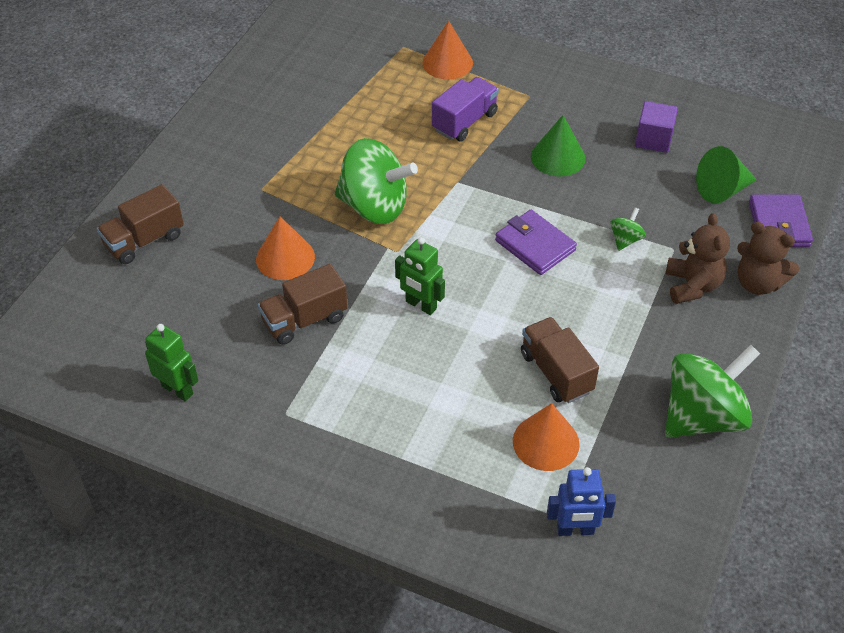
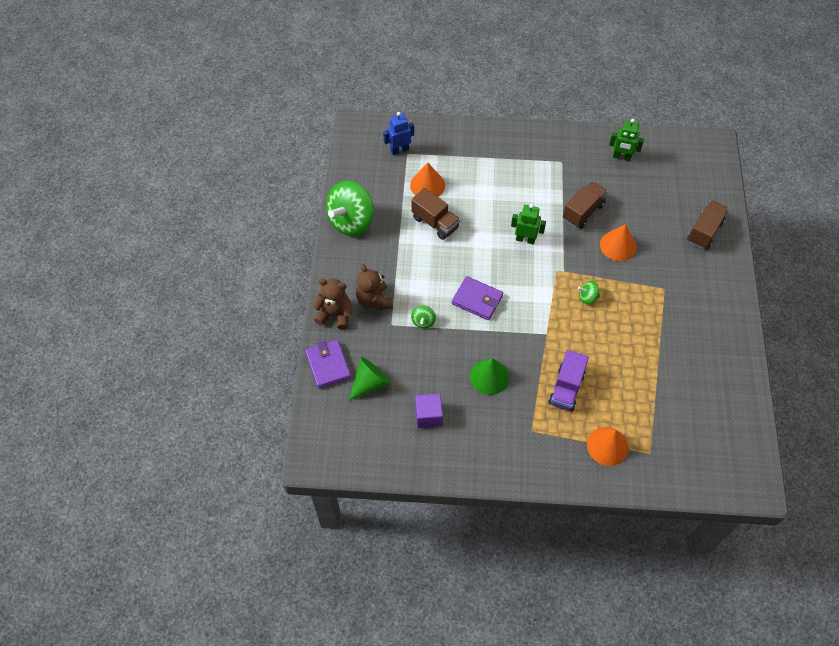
camera: 160 degrees right, 10 degrees up
(374, 207) = (587, 297): green spinning top -> green spinning top, size x0.43

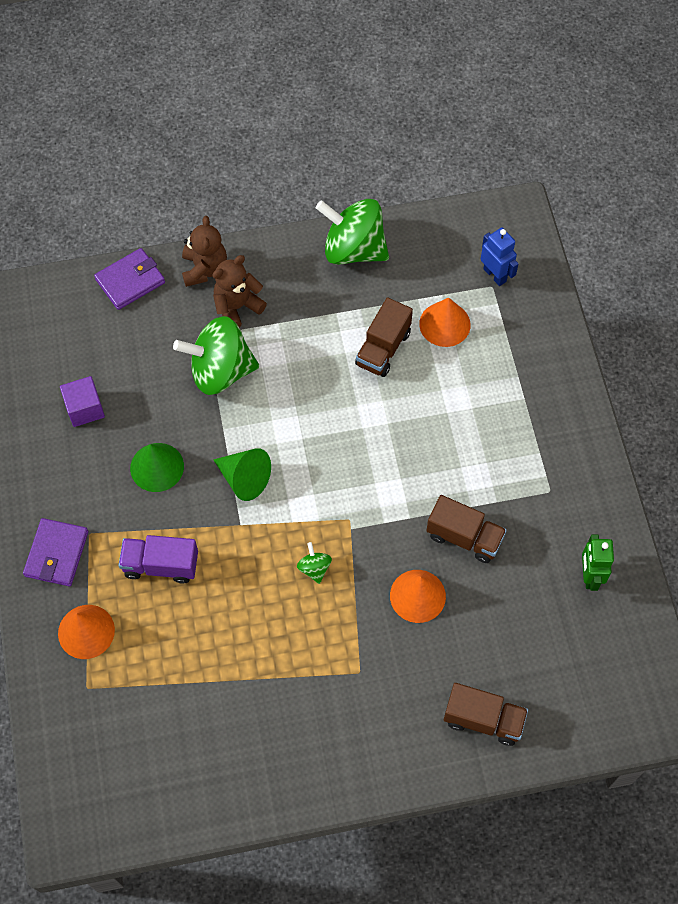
camera: 75 degrees right, 5 degrees up
(370, 383) = (116, 333): green cone -> green cone (244, 478)
(423, 321) = (220, 371): green spinning top -> green spinning top, size x2.35
(477, 300) = (271, 428): purple wallet -> purple wallet (57, 554)
(525, 239) = (390, 468): green robot -> none

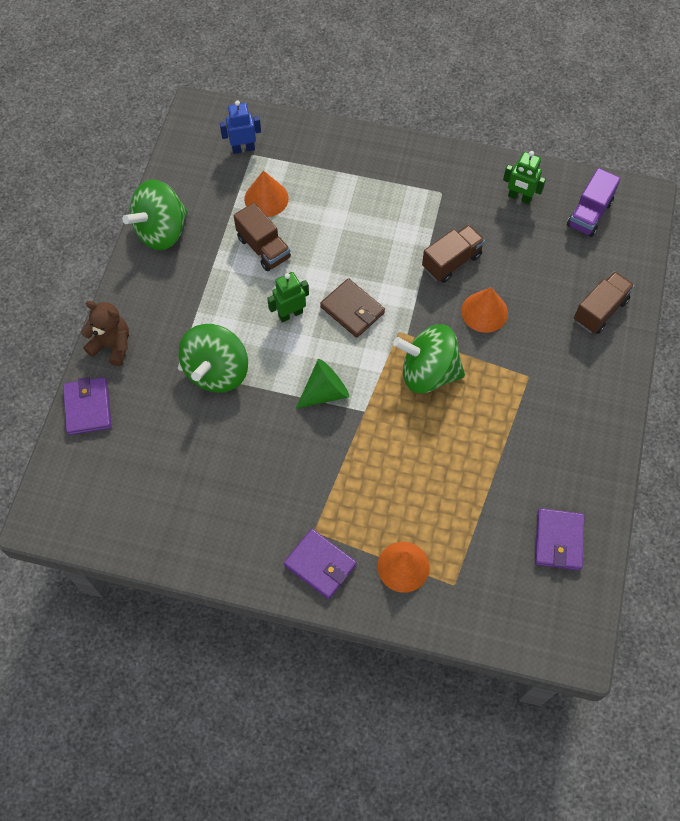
camera: 65 degrees left, 0 degrees up
(85, 409) = (193, 491): purple cube -> none
(157, 467) = (280, 454): green cone -> none
(161, 565) = (371, 485): purple truck -> purple truck (589, 214)
(178, 775) = (558, 540): none -> purple wallet
(237, 307) = (164, 335): brown teddy bear -> none
(314, 568) = (428, 372): green spinning top -> green spinning top, size x2.35
(318, 407) = (290, 314): none -> green robot
(352, 463) = (352, 310): none -> brown wallet

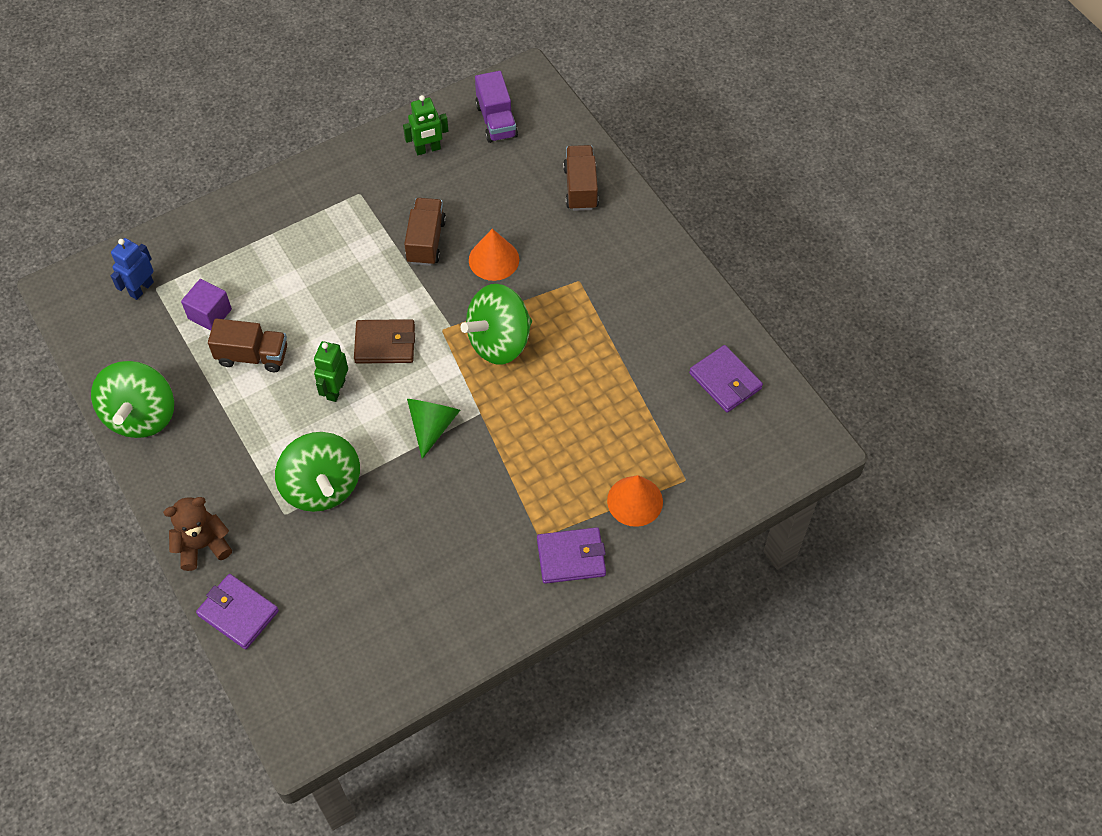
camera: 45 degrees left, 5 degrees down
(266, 198) = (210, 314): orange cone -> purple cube

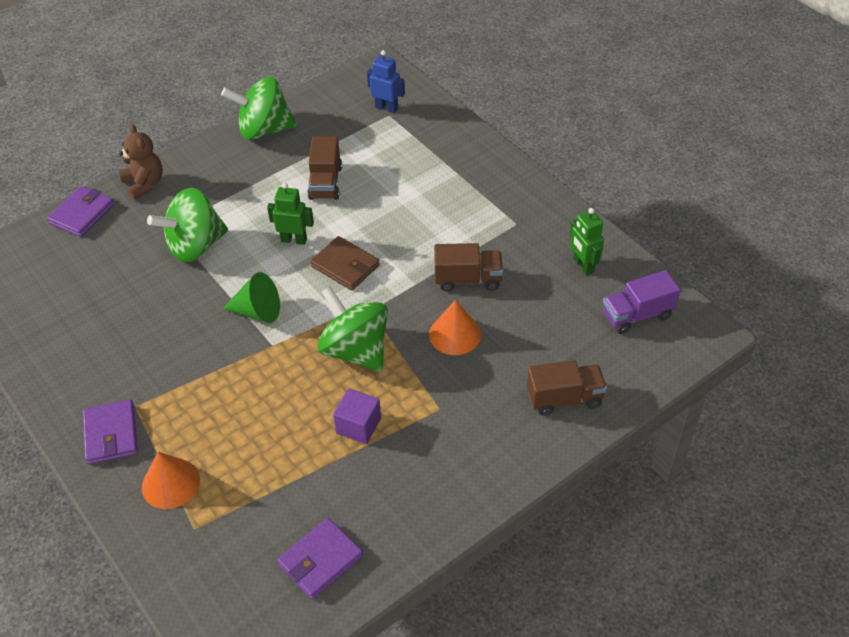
camera: 85 degrees right, 10 degrees down
(210, 314) = (366, 150): purple cube -> purple cube (358, 425)
(385, 344) = (345, 266): brown wallet -> brown wallet turned 45 degrees counterclockwise

